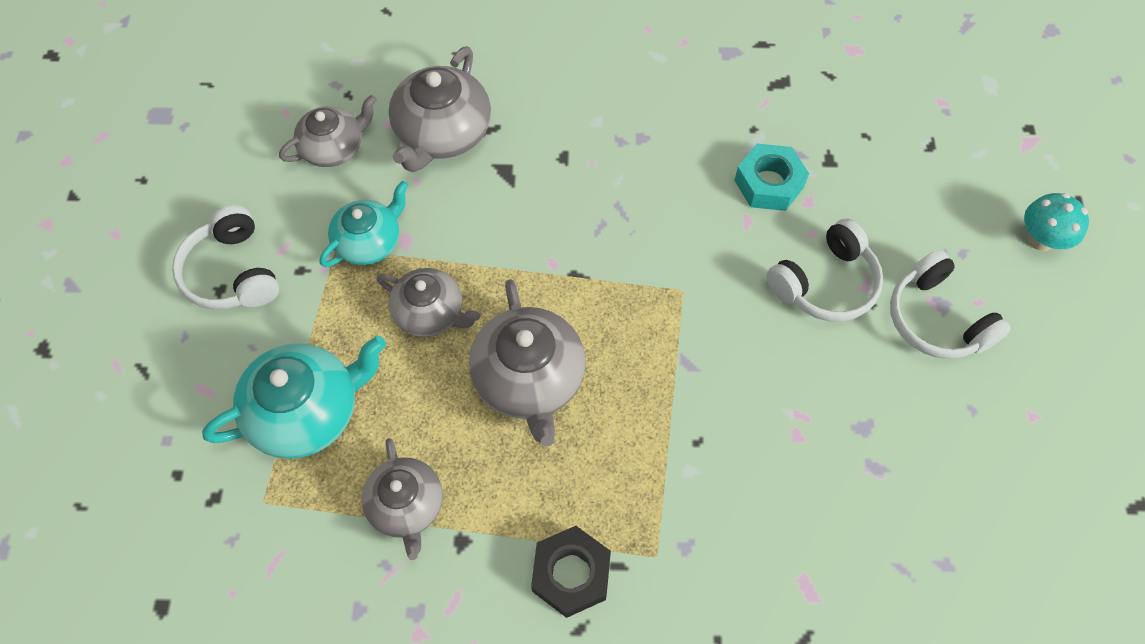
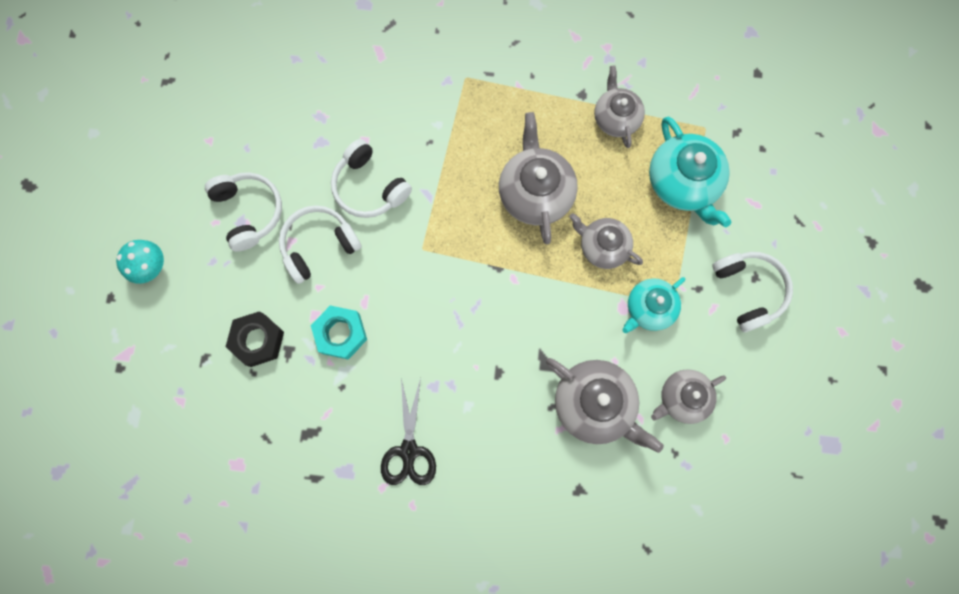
camera: 175 degrees left, 15 degrees up
(307, 411) = (683, 183): turquoise teapot -> turquoise teapot turned 90 degrees counterclockwise
(442, 134) = (595, 404): grey teapot -> grey teapot turned 105 degrees clockwise
(571, 574) = (517, 71): black nut -> black nut (258, 340)
(660, 75) = (409, 450): none -> black scissors
(774, 367) = (369, 187): none -> white headphones

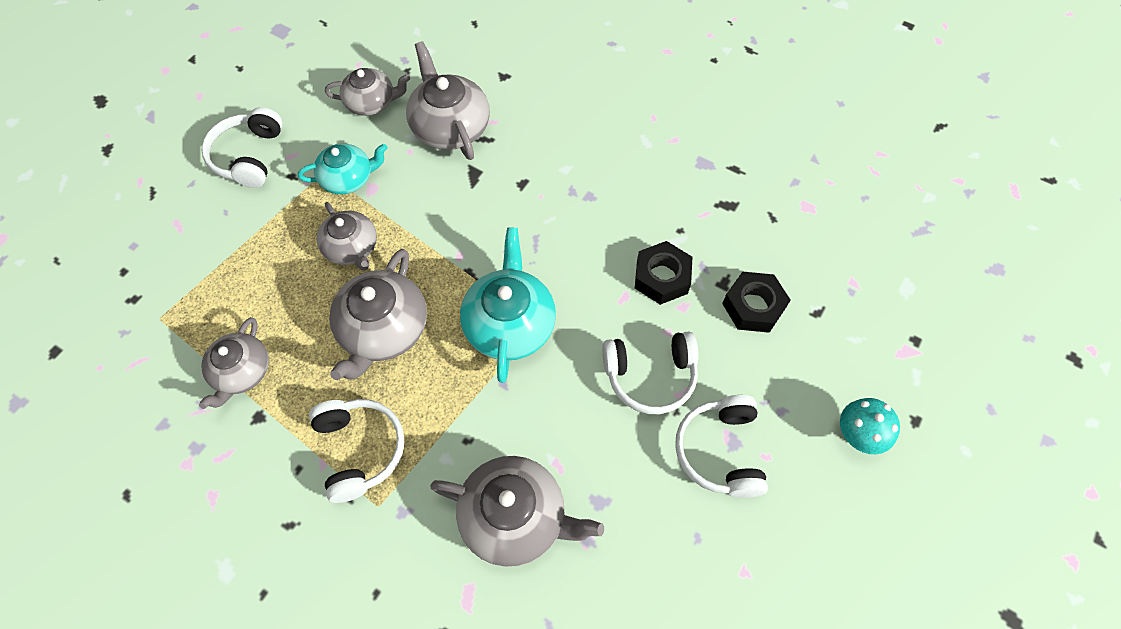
camera: 155 degrees left, 15 degrees down
(341, 333) = (662, 277): turquoise nut -> black nut
(369, 187) = (564, 417): white headphones -> white headphones (360, 450)
(372, 109) = (515, 517): none -> grey teapot
(409, 450) = (637, 157): black scissors -> none
(683, 183) = (227, 273): turquoise teapot -> turquoise teapot (509, 324)

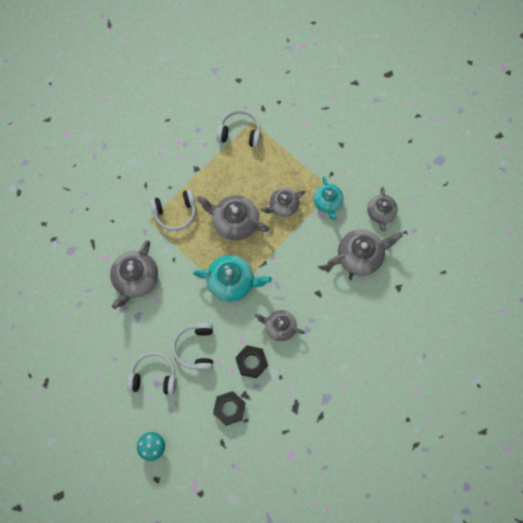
camera: 95 degrees right, 10 degrees up
(242, 372) = (219, 160): grey teapot -> grey teapot (279, 327)
(249, 156) = (346, 152): white headphones -> white headphones (240, 133)

